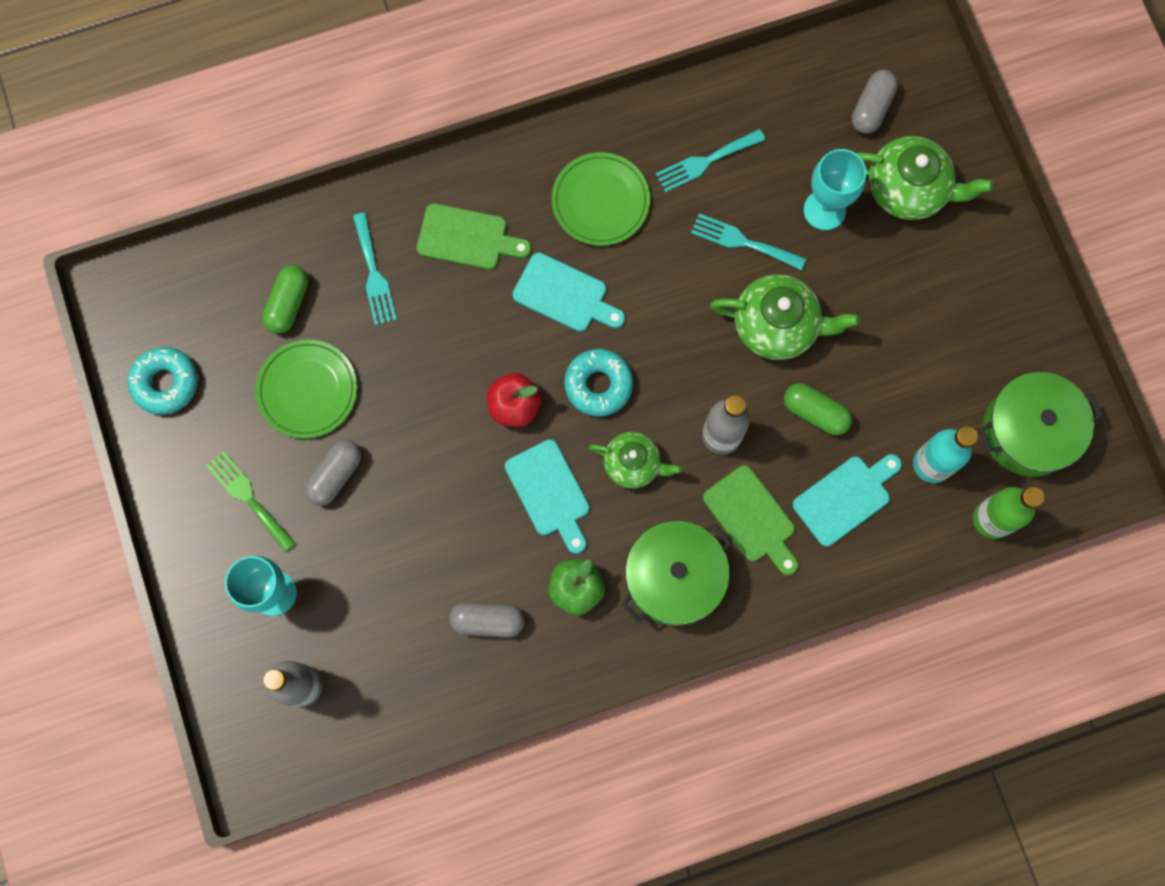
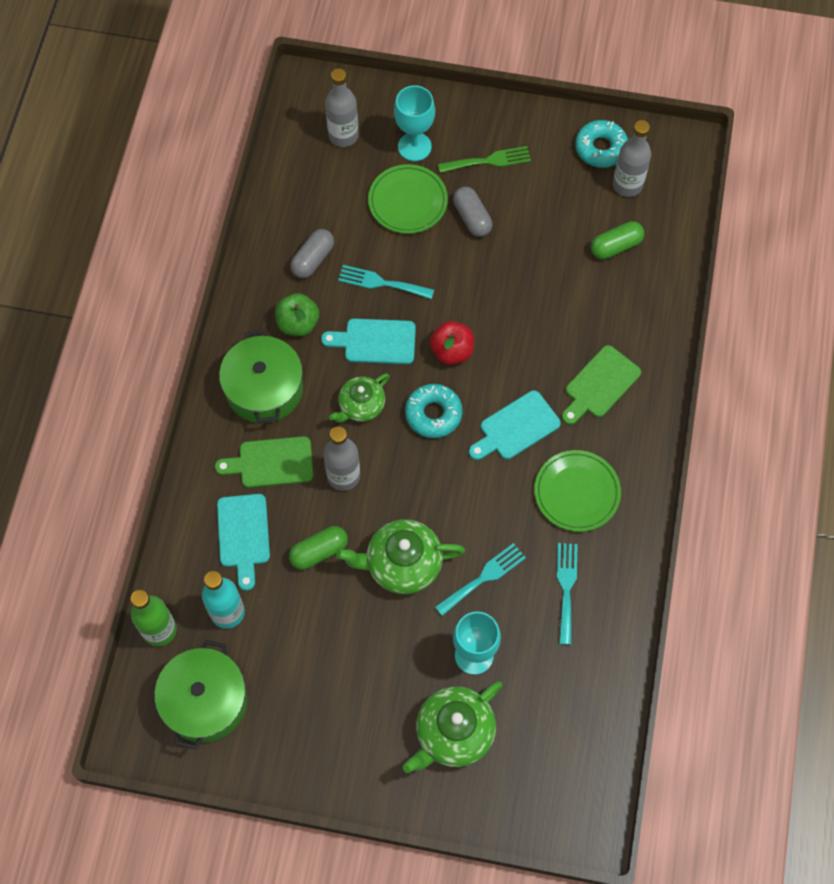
camera: 120 degrees right, 10 degrees down
(201, 330) = (627, 185): none -> grey bottle
(288, 304) = (616, 246): green capsule -> green capsule turned 75 degrees counterclockwise
(307, 390) = (544, 229): green plate -> green plate (407, 201)
(374, 274) = (607, 310): turquoise fork -> turquoise fork (381, 283)
(777, 325) = (402, 564): green teapot -> green teapot turned 45 degrees clockwise
(871, 108) = (540, 747): grey capsule -> none

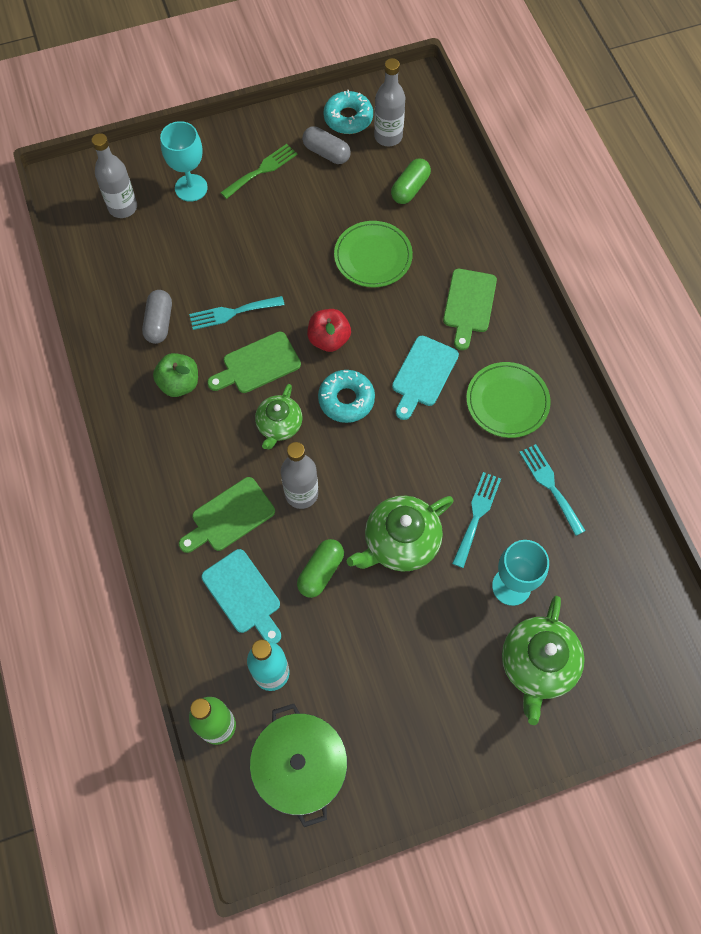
camera: 30 degrees left, 0 degrees up
(264, 389) = (183, 455): green pot -> none
(375, 341) = (257, 364): turquoise cutting board -> green cutting board
(407, 201) = (213, 235): green plate -> green plate (373, 256)
(472, 218) = (277, 222): grey capsule -> grey capsule (326, 153)

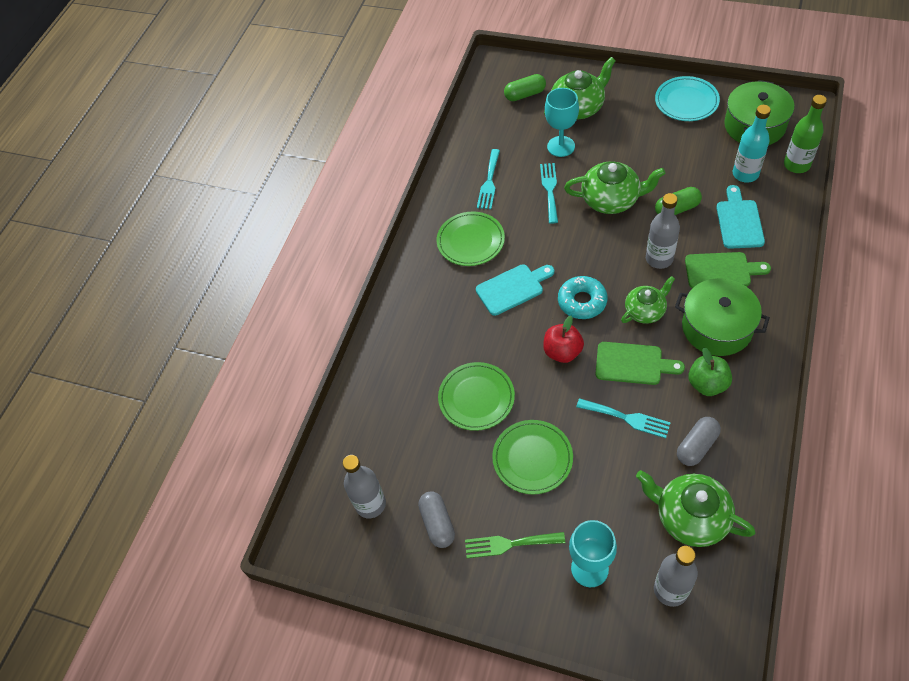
camera: 135 degrees left, 10 degrees down
(135, 265) = (690, 517): none -> green teapot
(200, 447) = (717, 327): none -> green pot
(289, 237) = (532, 458): none -> green plate
(348, 118) = (388, 549): turquoise donut -> none
(410, 188) = (396, 440): green capsule -> green capsule (525, 94)
(410, 760) = (686, 101): none -> turquoise plate
(469, 304) = (437, 318): green cutting board -> none
(476, 515) = (549, 190): turquoise fork -> turquoise fork turned 120 degrees clockwise

